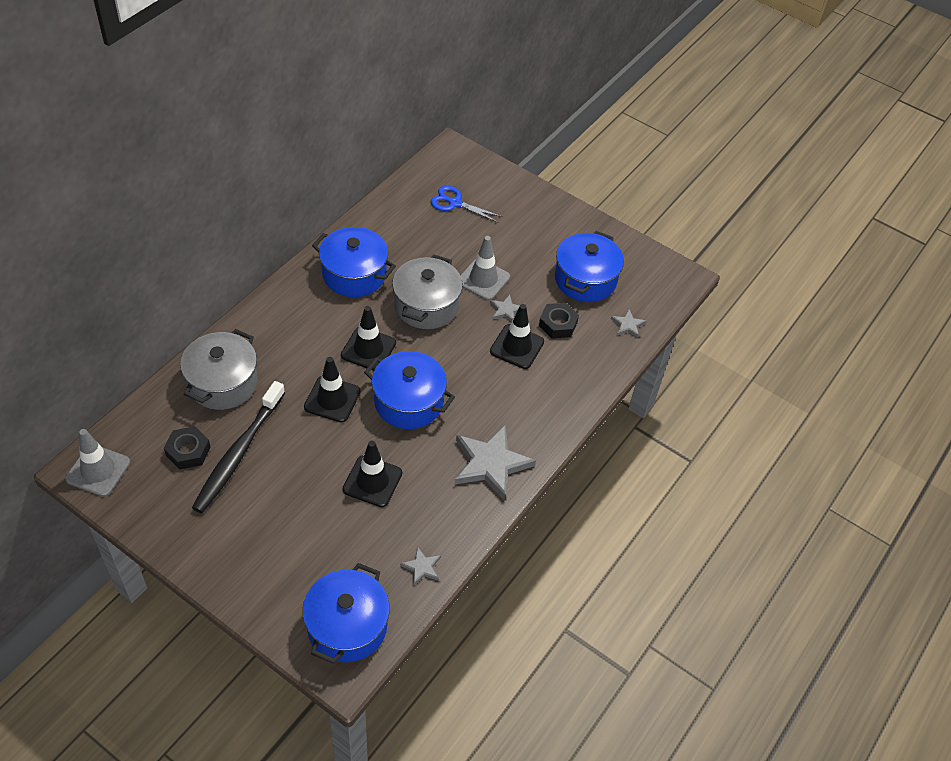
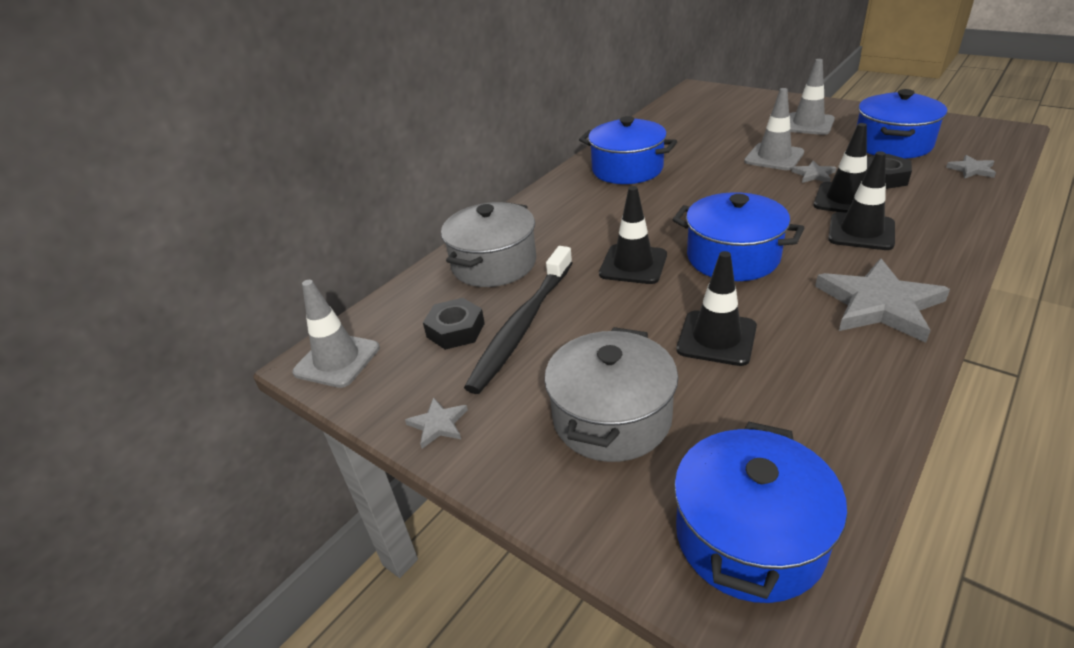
camera: 10 degrees right, 15 degrees down
(368, 349) = (663, 220): black traffic cone -> black traffic cone (861, 232)
(422, 567) = (841, 437): grey star -> grey star (438, 424)
(426, 305) = (718, 181): grey pot -> grey pot (612, 418)
(455, 203) = (716, 115): blue scissors -> none
(530, 235) = (808, 124): none -> grey traffic cone

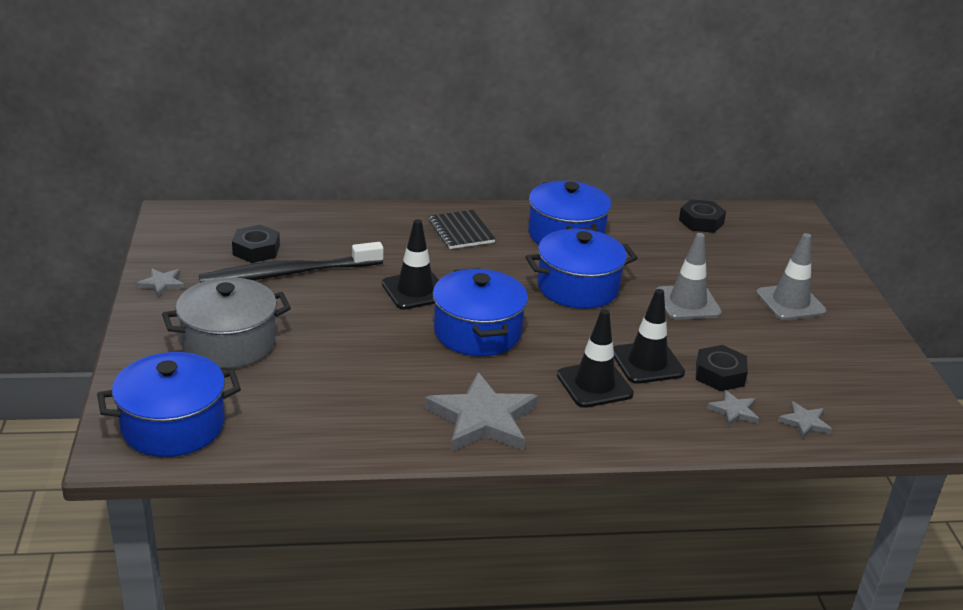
camera: 40 degrees right, 5 degrees down
(337, 360) = (182, 221): grey traffic cone -> none
(494, 264) = (349, 231): grey pot -> none
(565, 210) = (461, 231): none -> black notebook
(670, 118) = (701, 222): none -> black nut
(716, 338) = (358, 357): black traffic cone -> none
(813, 175) = (677, 334): grey star -> grey star (734, 411)
(892, 144) = (805, 363): blue pot -> blue pot (578, 287)

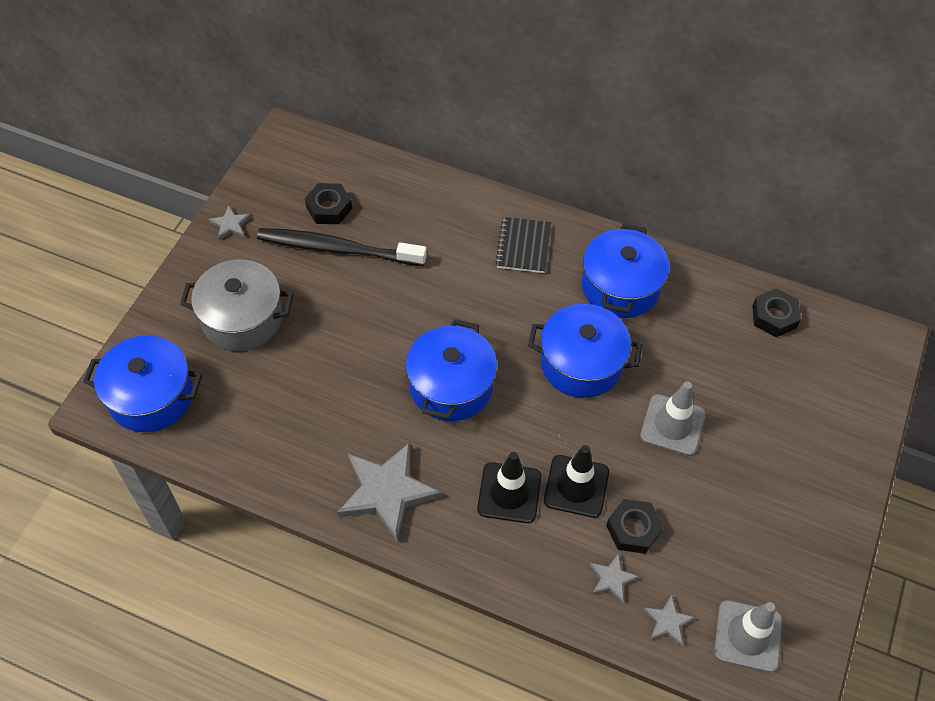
camera: 30 degrees right, 25 degrees up
(415, 290) = (431, 311): black traffic cone -> none
(790, 302) = (778, 465): grey traffic cone -> grey traffic cone (748, 636)

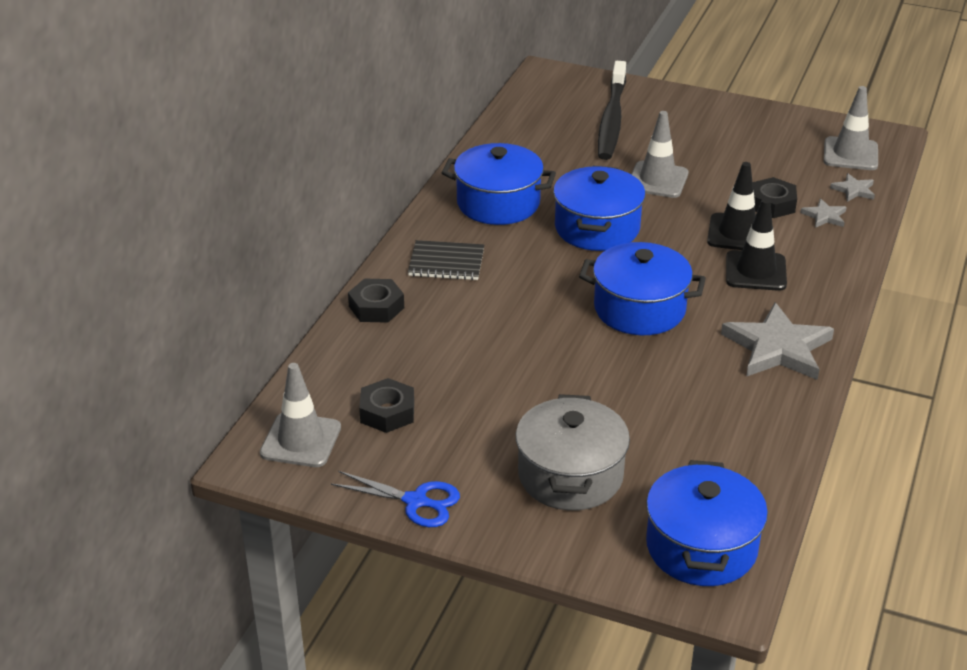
camera: 90 degrees left, 20 degrees down
(230, 225) = (415, 501): grey star -> blue scissors
(304, 160) = (301, 440): none -> grey traffic cone
(337, 249) = (454, 401): black toothbrush -> black toothbrush (611, 120)
(774, 316) = (526, 123): black nut -> black nut (376, 307)

